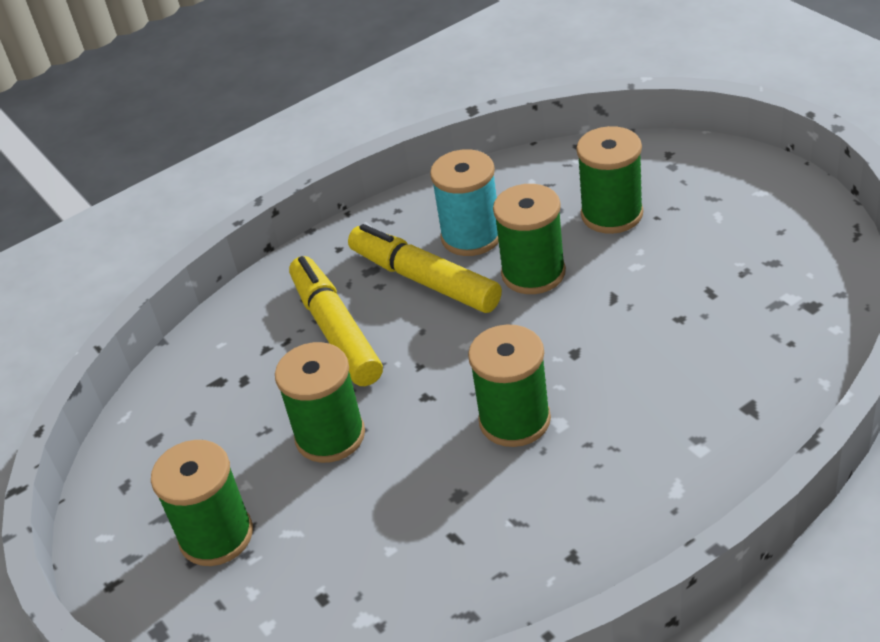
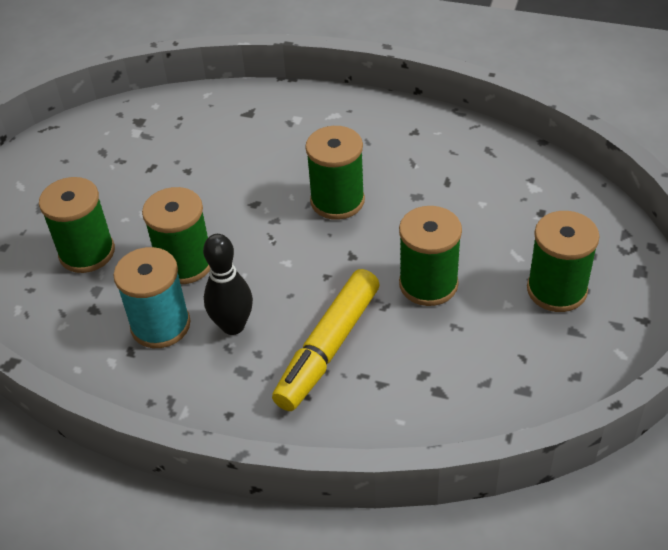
camera: 130 degrees left, 5 degrees up
(424, 280) = (233, 326): yellow marker -> black bowling pin

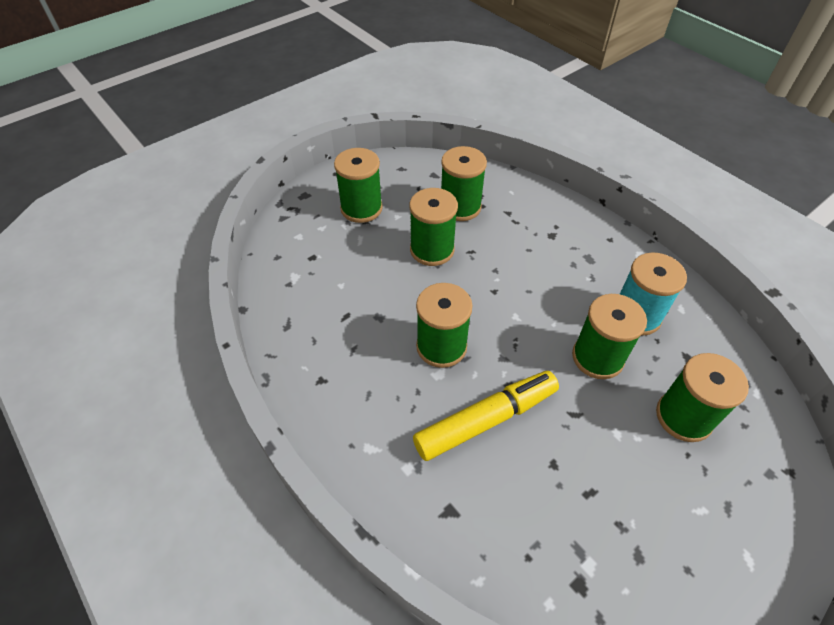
camera: 150 degrees left, 5 degrees up
(233, 326) = (582, 289): black bowling pin -> none
(328, 348) = (526, 244): yellow marker -> yellow marker (486, 420)
(445, 357) = (460, 207): none -> green spool

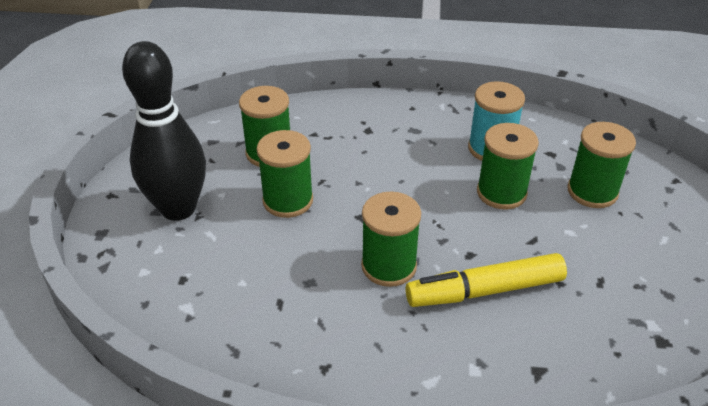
camera: 45 degrees left, 10 degrees down
(361, 208) = (178, 208): green spool -> black bowling pin
(486, 420) = (484, 291): yellow marker -> yellow marker turned 120 degrees counterclockwise

